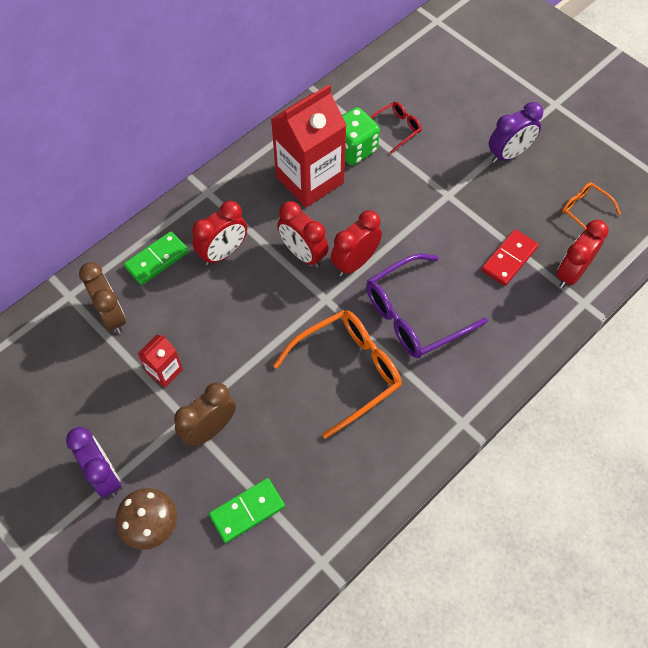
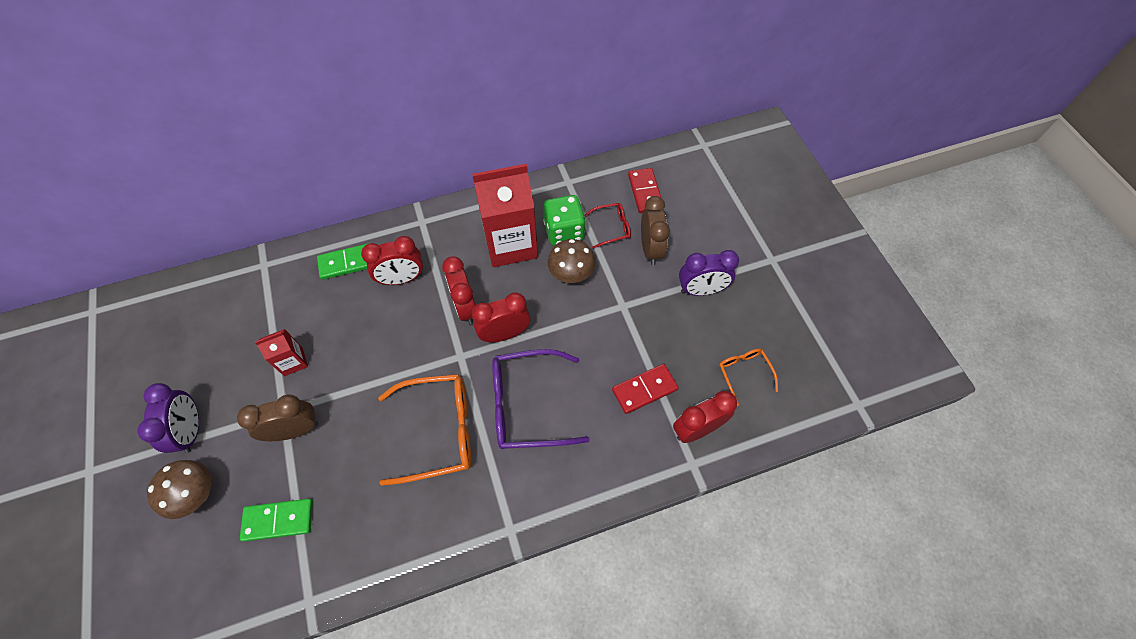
camera: 25 degrees right, 0 degrees up
(112, 316) = (284, 296): brown clock -> brown clock (650, 249)
(384, 186) = (571, 275): none -> brown mushroom
(408, 84) = (645, 192): none -> red domino

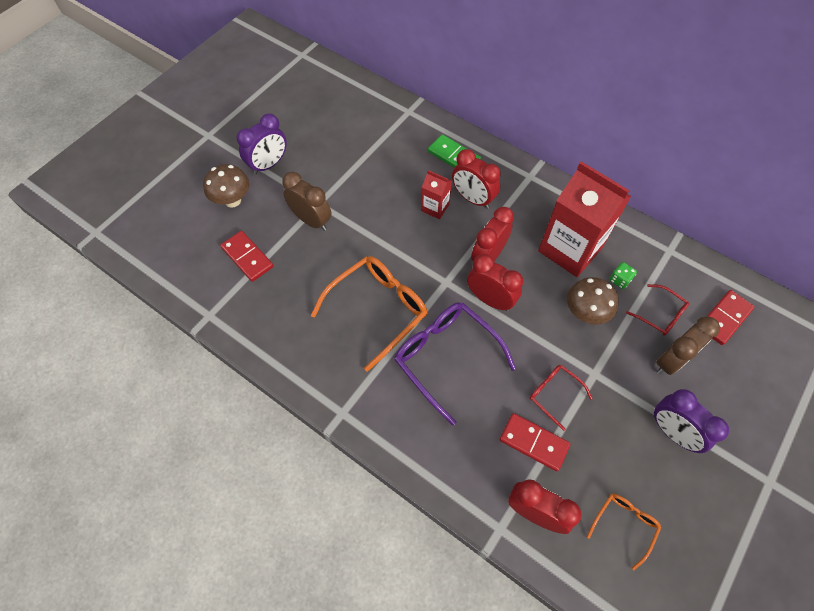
camera: 55 degrees right, 0 degrees up
(278, 520) = (247, 257): green domino -> red domino
(293, 361) = (356, 182): red carton -> red carton (435, 207)
(439, 431) = (378, 310): orange glasses -> orange glasses turned 90 degrees counterclockwise
(564, 231) = (619, 280): green dice -> green dice, size x0.48
(618, 346) = (554, 394): none -> red glasses

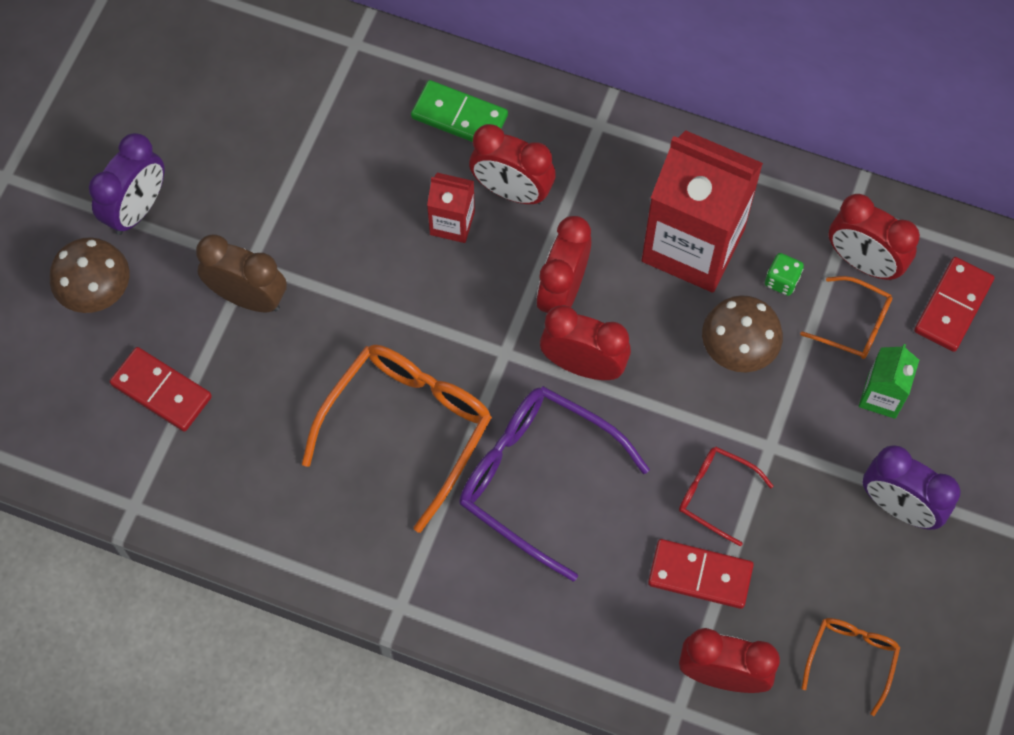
camera: 15 degrees left, 5 degrees up
(660, 315) = (854, 324): red glasses -> orange glasses
(671, 281) = (863, 262): none -> red clock
(671, 360) = (881, 396): brown clock -> green carton

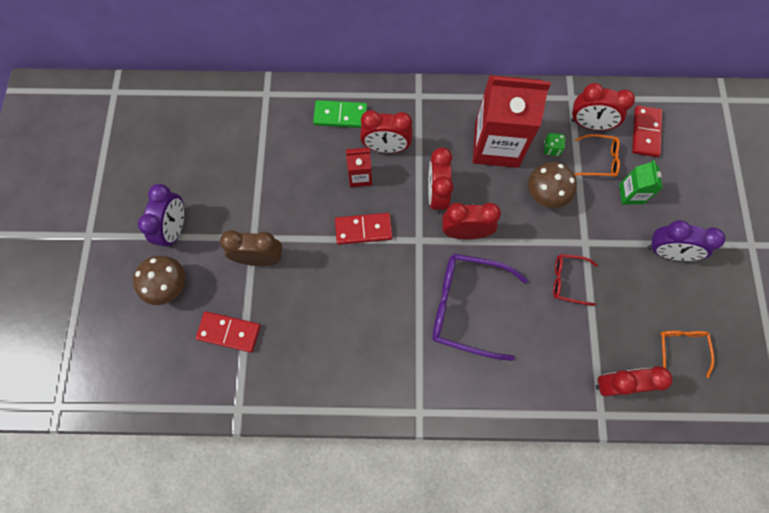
camera: 20 degrees left, 5 degrees up
(408, 427) = (382, 303): orange glasses -> none
(700, 575) = (579, 330): red domino -> red domino (363, 230)

